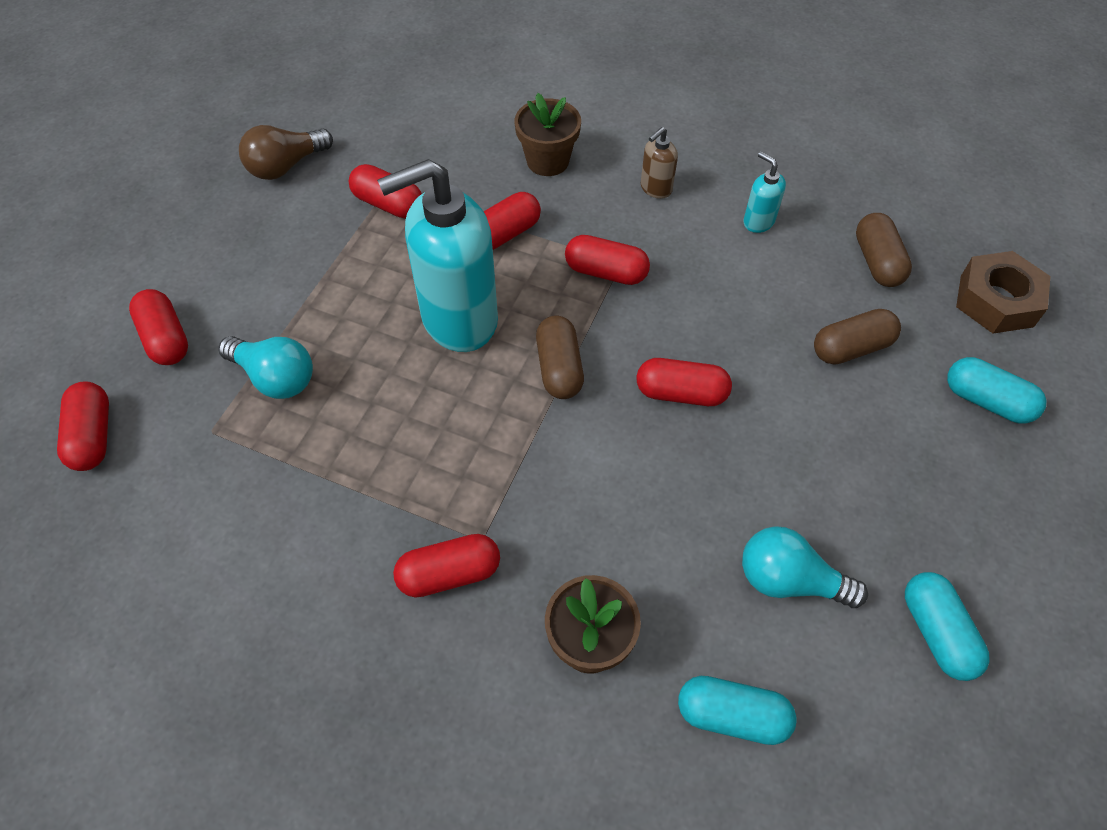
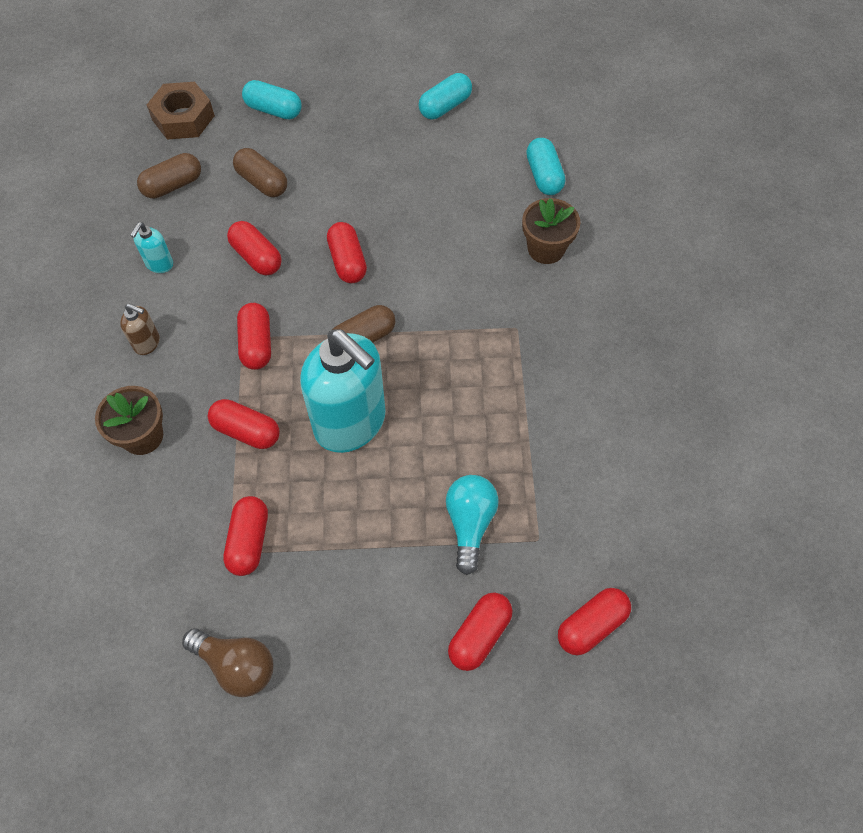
camera: 115 degrees left, 5 degrees up
(449, 574) = (549, 334): red capsule -> red capsule (256, 257)
(789, 580) = (452, 172): turquoise light bulb -> none
(987, 401) = (273, 110): turquoise capsule -> turquoise capsule turned 75 degrees counterclockwise

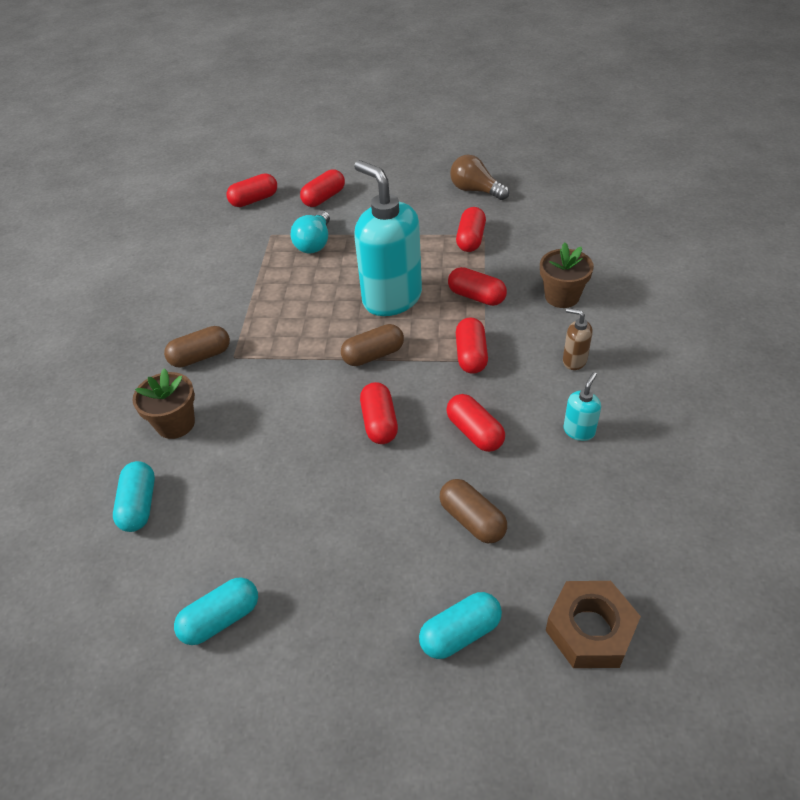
camera: 170 degrees left, 15 degrees down
(173, 185) = (583, 523): brown capsule -> brown capsule (201, 356)
(273, 110) = (460, 633): turquoise capsule -> turquoise capsule turned 60 degrees counterclockwise

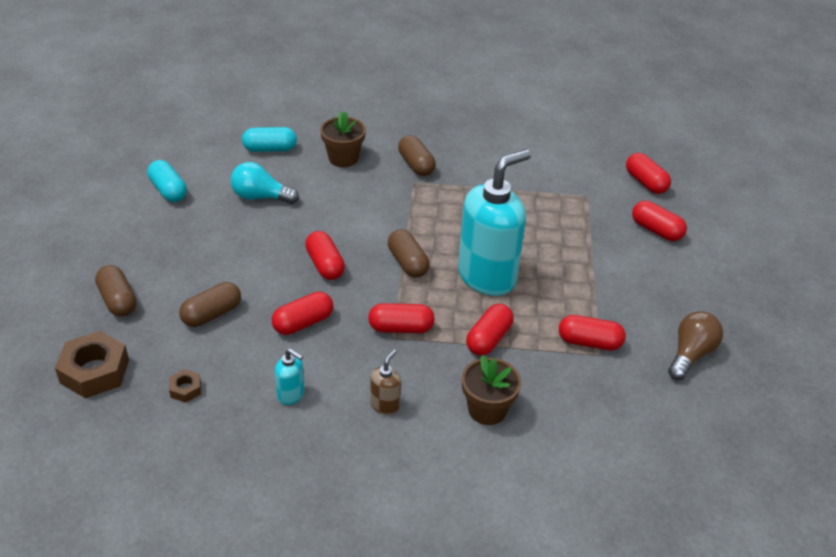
camera: 85 degrees right, 5 degrees down
(314, 243) = (575, 225): turquoise light bulb -> turquoise light bulb (260, 197)
(379, 422) = (325, 265): red capsule -> red capsule turned 75 degrees clockwise
(460, 633) = (118, 300): turquoise capsule -> brown capsule
(594, 525) = (185, 389): none -> brown nut

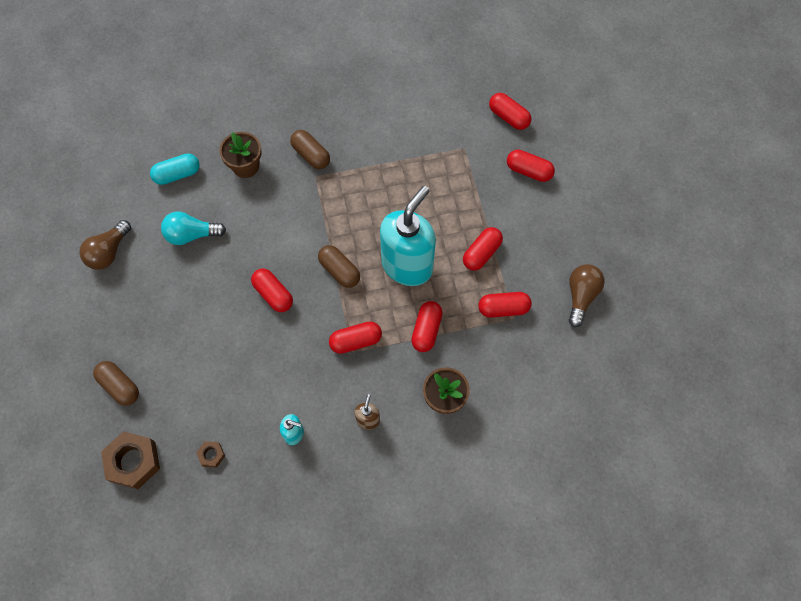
camera: 15 degrees left, 25 degrees up
(168, 190) = (109, 252): turquoise capsule -> brown light bulb
(212, 314) = (201, 375): brown capsule -> none
(303, 323) = (278, 361): red capsule -> red capsule (481, 253)

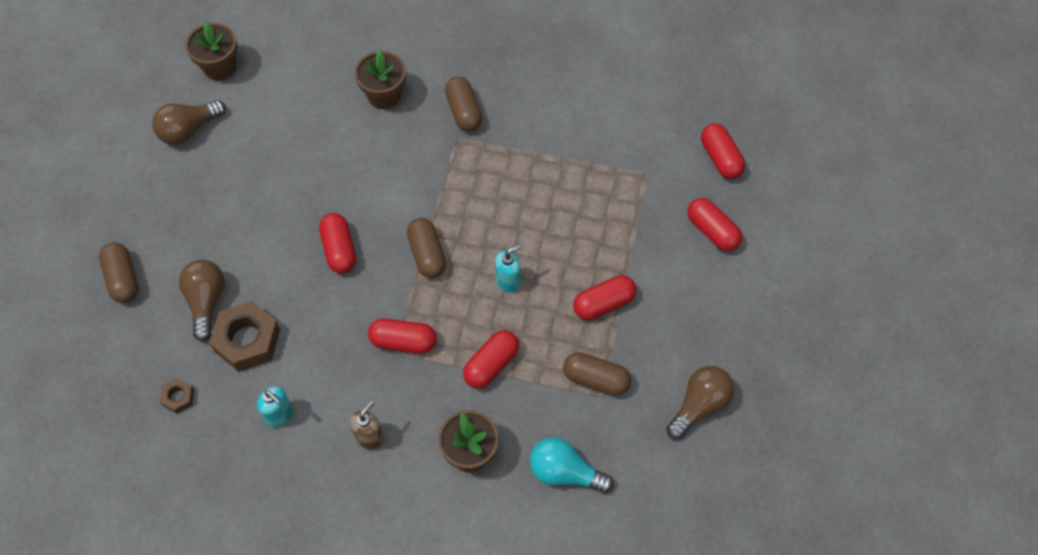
camera: 25 degrees right, 5 degrees down
(107, 194) = (220, 67): none -> brown flower pot
(133, 462) = (93, 367): brown nut -> brown nut (247, 340)
(177, 174) = (305, 75): turquoise capsule -> none
(191, 235) = (285, 147): turquoise light bulb -> turquoise light bulb (564, 472)
(194, 375) = (206, 301): none -> brown light bulb
(407, 265) = (508, 281): turquoise soap dispenser -> turquoise soap dispenser, size x0.42
(503, 308) = (596, 379): red capsule -> brown capsule

